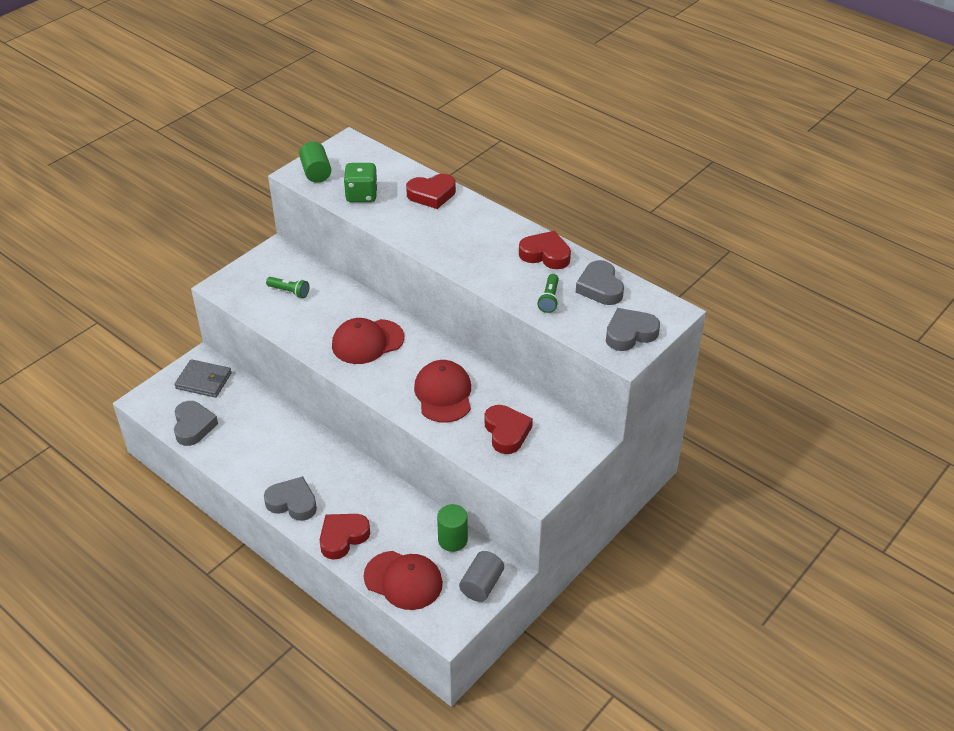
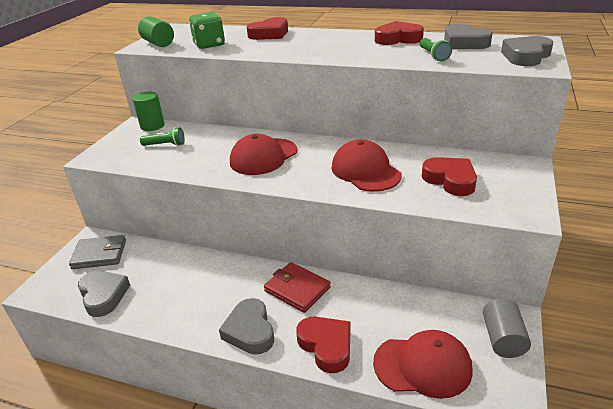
camera: 20 degrees left, 10 degrees down
(292, 502) = (250, 331): grey heart -> grey heart turned 105 degrees counterclockwise
(343, 537) = (326, 346): red heart -> red heart turned 120 degrees clockwise
(351, 480) = (297, 289): none -> red wallet
(452, 540) = (437, 307): green cylinder -> green cylinder (152, 126)

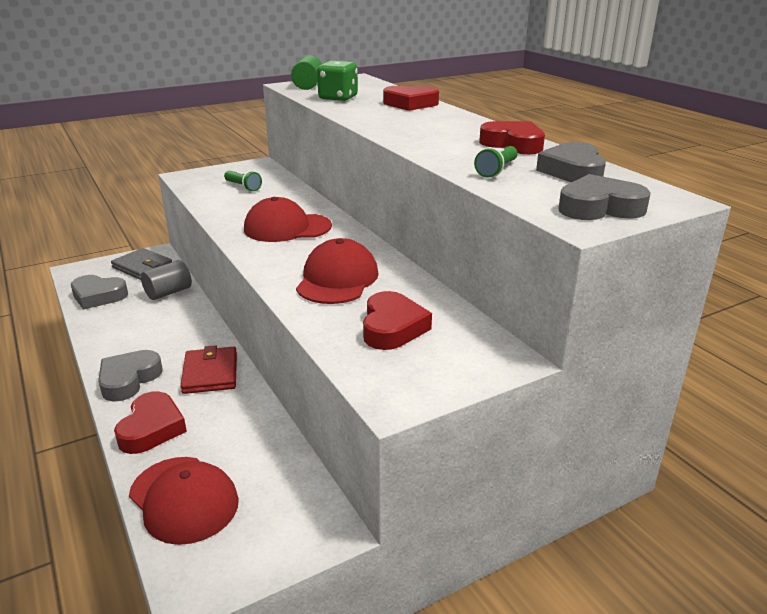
camera: 40 degrees right, 5 degrees down
(103, 295) = (98, 296): grey heart -> grey heart turned 90 degrees clockwise
(152, 126) = (265, 169): green cylinder -> none
(502, 339) = (285, 537): grey cylinder -> grey cylinder (168, 292)

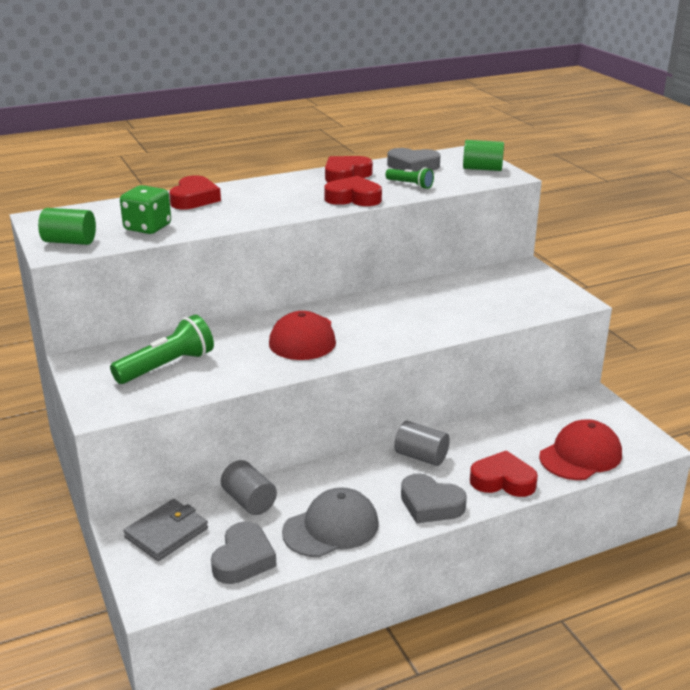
camera: 85 degrees left, 0 degrees up
(118, 329) = (331, 527): none -> grey cap
(210, 373) = (421, 456): red wallet -> grey cylinder
(243, 187) = (167, 366): green flashlight -> green flashlight, size x1.76
(337, 279) = (417, 315): red cap -> none
(392, 327) = (492, 297): red heart -> red heart (353, 198)
(599, 208) = (482, 169): grey heart -> green cylinder

